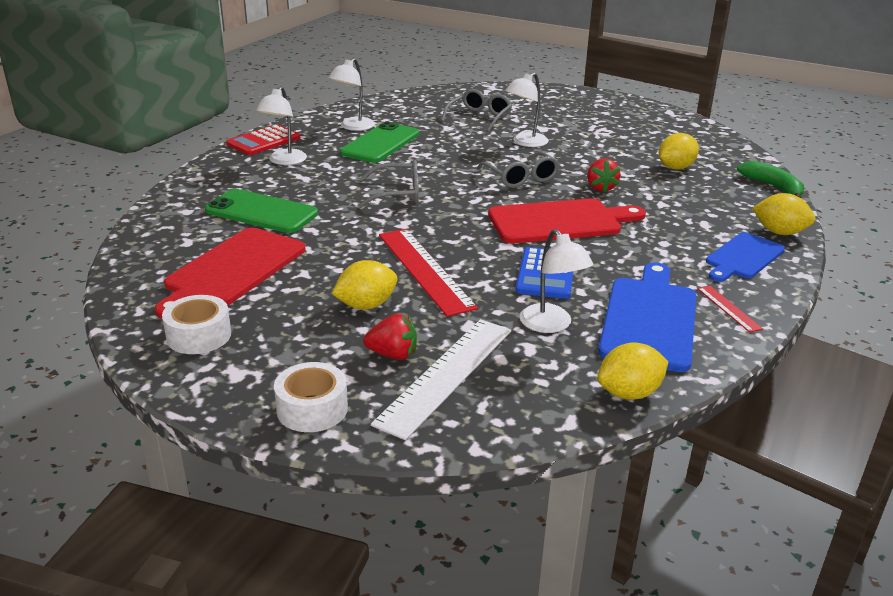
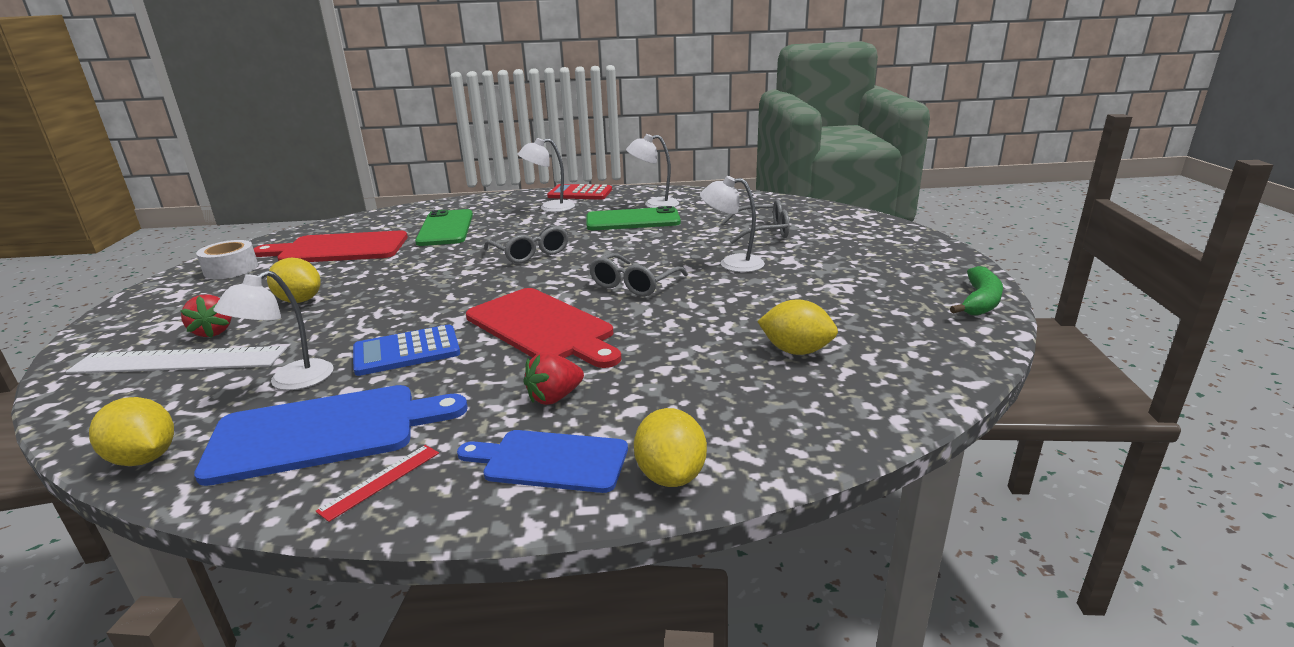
camera: 60 degrees right, 5 degrees down
(312, 409) = (121, 329): white tape -> none
(425, 270) = (380, 302): red ruler -> none
(601, 188) = (662, 325): red strawberry -> red strawberry (554, 397)
(773, 187) = (844, 436): green banana -> green banana (979, 301)

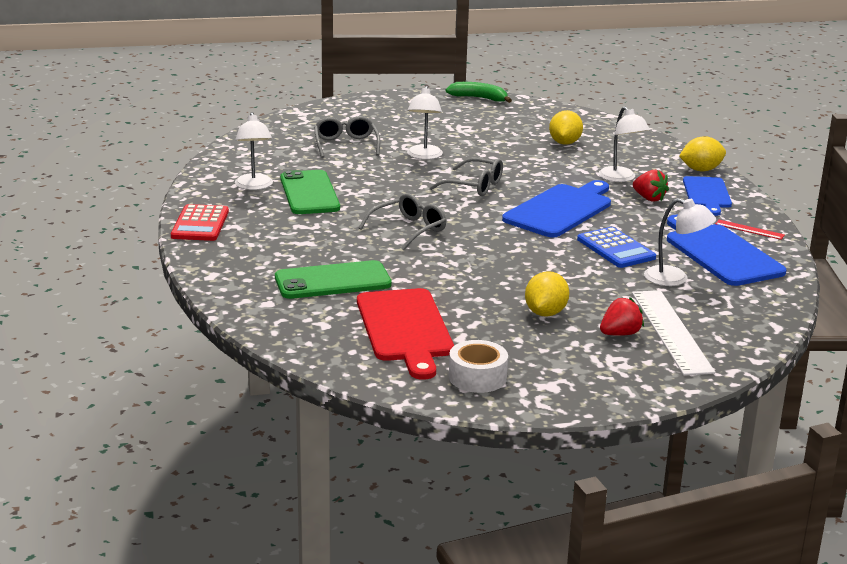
camera: 100 degrees left, 0 degrees up
(144, 458) = (778, 298): yellow lemon -> none
(543, 327) = (560, 210): red cutting board -> blue cutting board
(549, 208) = (258, 235): white lamp -> white lamp (621, 178)

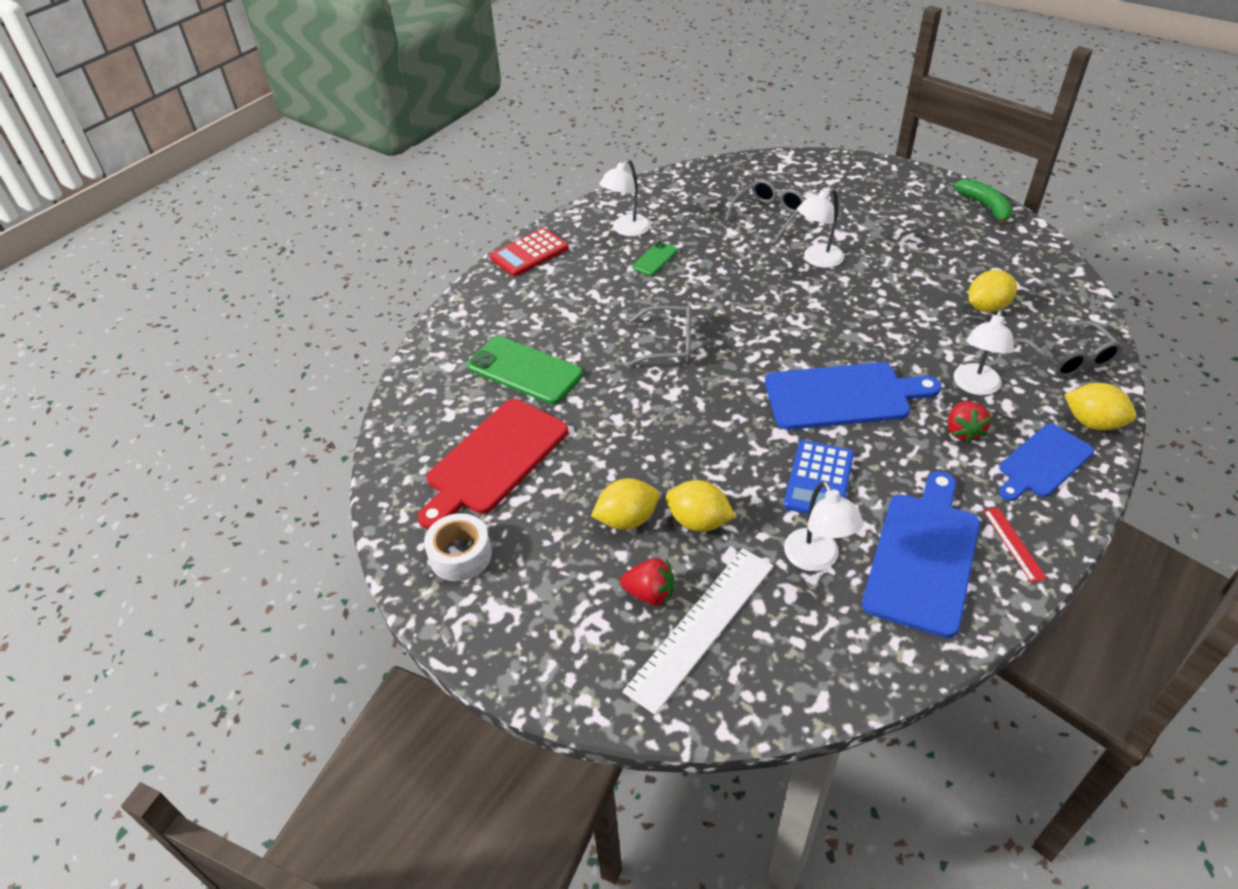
camera: 50 degrees right, 20 degrees up
(309, 193) = (655, 259): green phone -> green phone, size x0.52
(474, 186) = (806, 321): grey glasses -> grey glasses (1070, 359)
(586, 294) = (698, 521): none -> yellow lemon

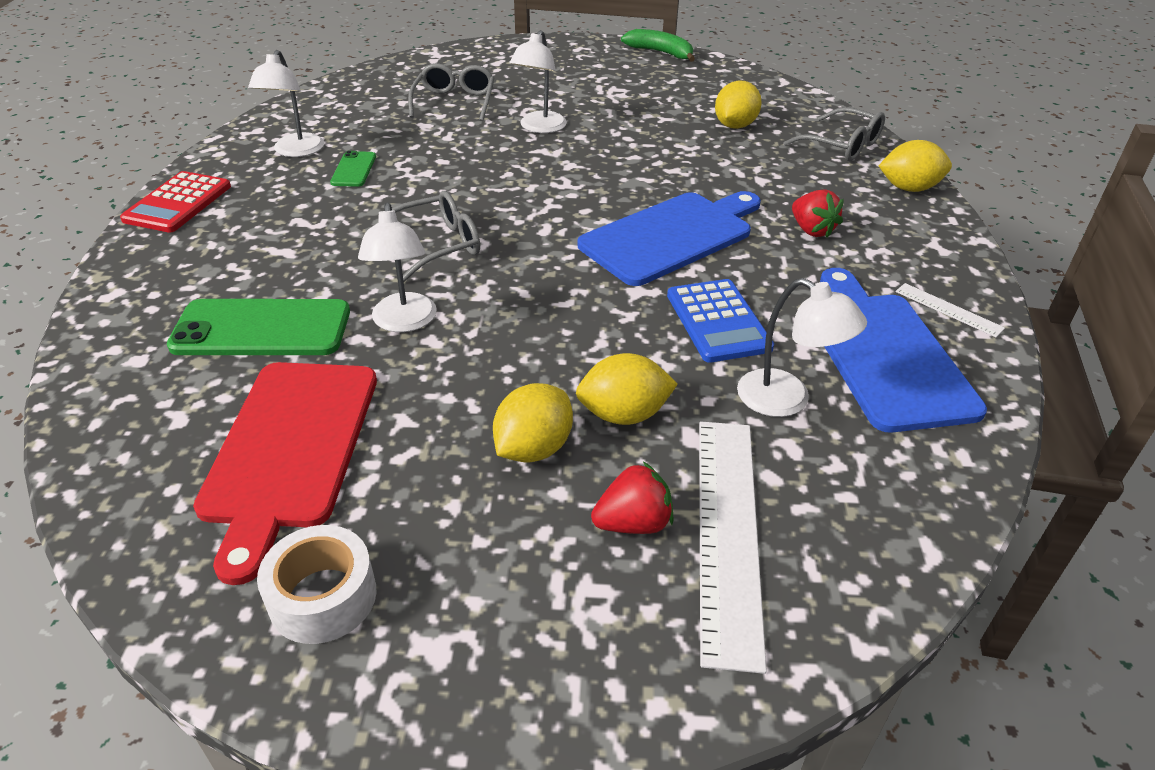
camera: 35 degrees left, 5 degrees down
(975, 386) = (785, 190): white lamp -> white lamp (404, 322)
(1013, 544) = (948, 310): red ruler -> white ruler
(1043, 463) = (903, 233): blue cutting board -> none

